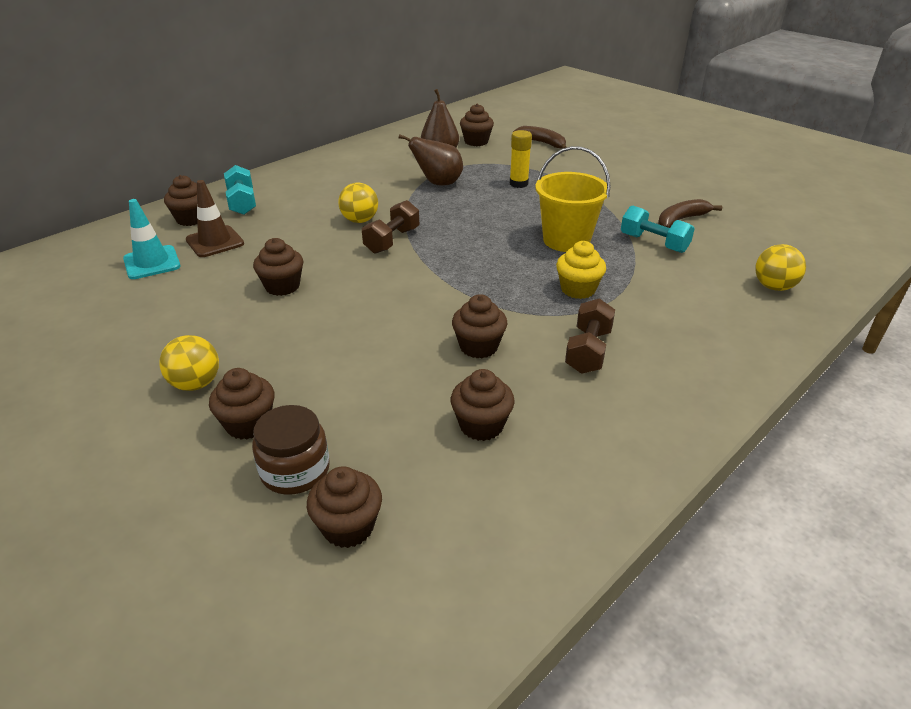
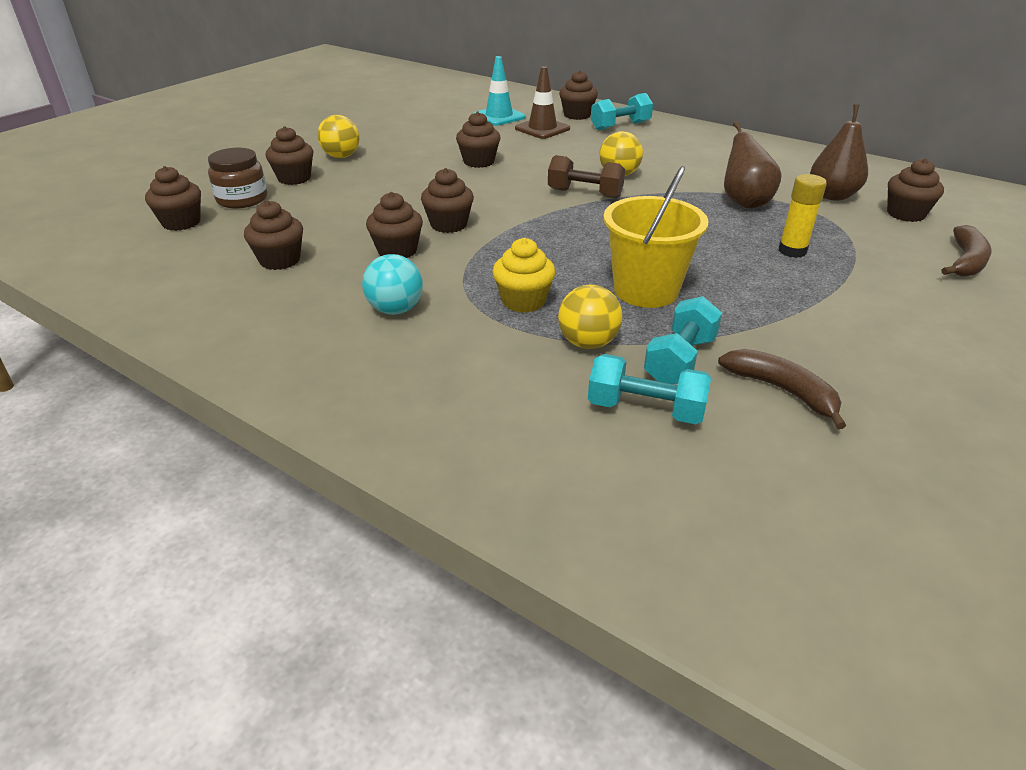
camera: 80 degrees right, 0 degrees up
(431, 314) = (448, 224): none -> brown cupcake
(588, 351) = (395, 309): brown dumbbell -> turquoise ball
(707, 262) = (645, 409): none -> turquoise dumbbell
(773, 287) = (594, 477): yellow ball -> yellow ball (588, 343)

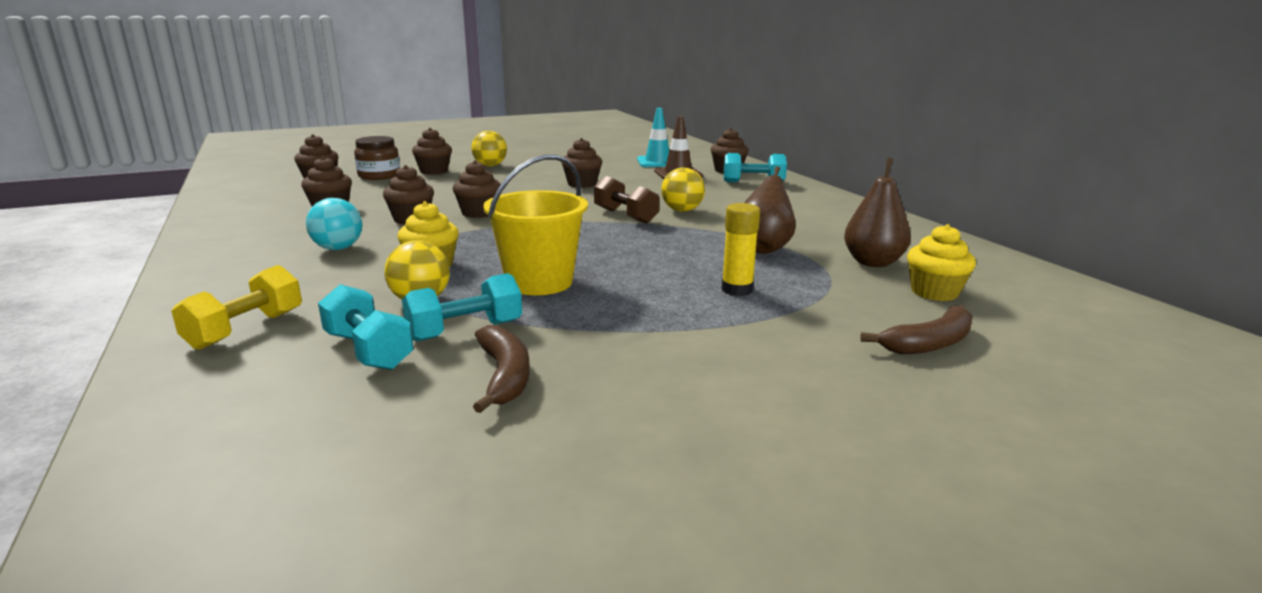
camera: 30 degrees right, 15 degrees down
(500, 431) = (246, 330): none -> yellow dumbbell
(905, 214) = (934, 292): brown cupcake -> yellow cupcake

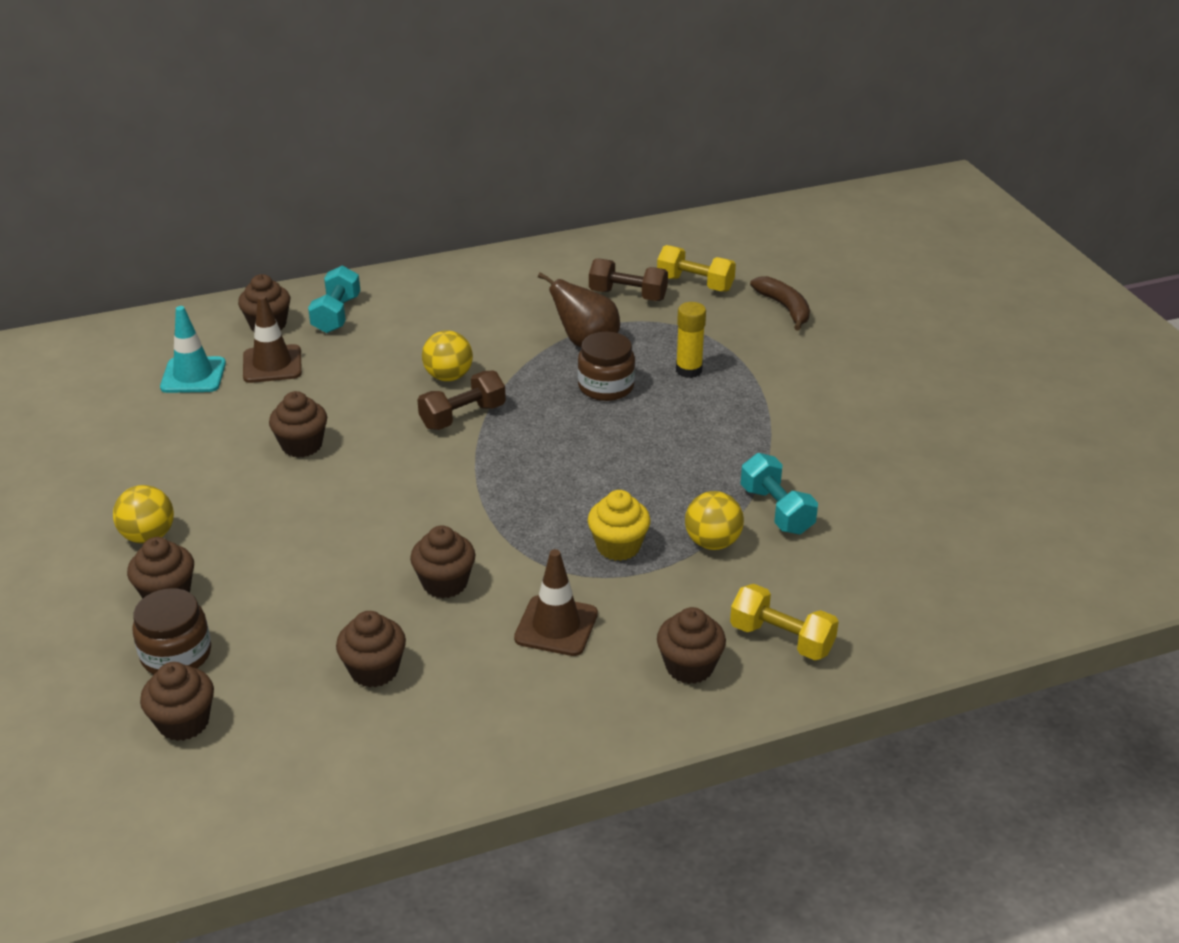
camera: 85 degrees left, 15 degrees up
(338, 248) = (556, 626): turquoise ball -> brown traffic cone
(368, 351) = (817, 557): turquoise dumbbell -> none
(478, 213) = (427, 528): brown cupcake -> brown cupcake (689, 666)
(504, 376) = (850, 486): brown banana -> none
(539, 282) = (669, 474): yellow bucket -> none
(688, 257) = (606, 386): none -> brown jar
(873, 262) = (628, 295): brown pear -> brown dumbbell
(934, 292) = (695, 284): yellow cupcake -> yellow dumbbell

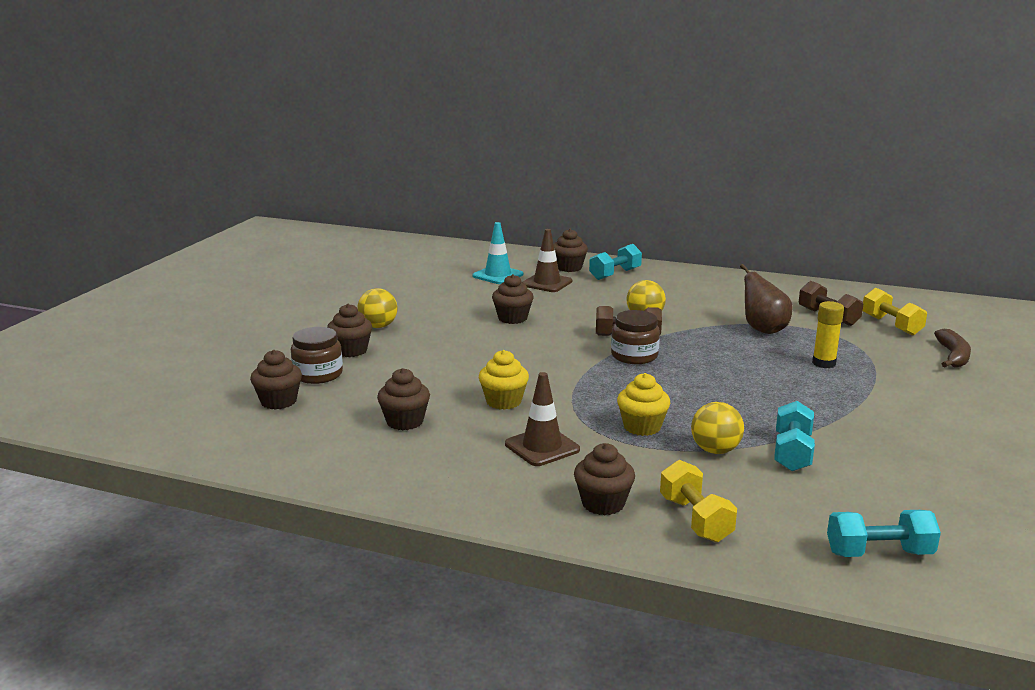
camera: 40 degrees right, 15 degrees down
(445, 583) = (503, 401): brown cupcake -> yellow cupcake
(606, 386) = (747, 352): brown jar -> brown jar (634, 356)
(944, 594) = (879, 553): none -> turquoise dumbbell

